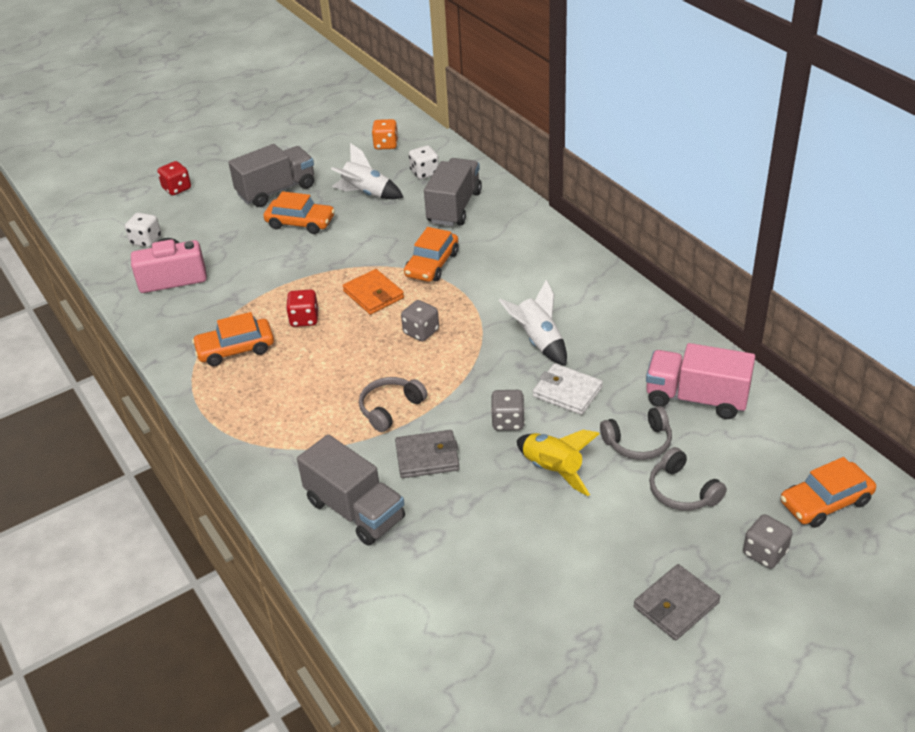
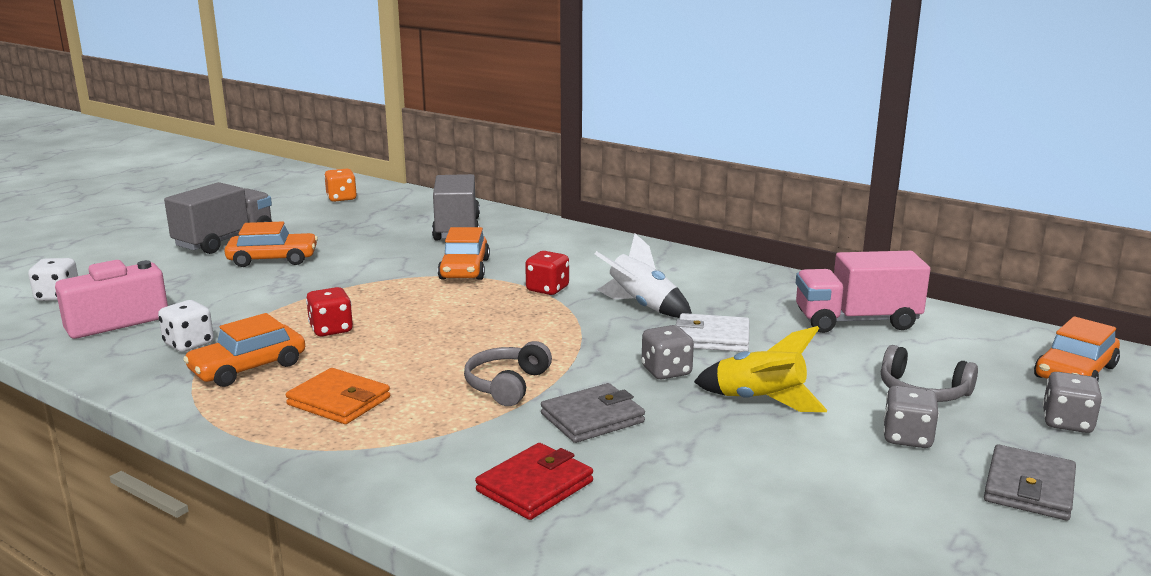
camera: 25 degrees left, 20 degrees down
(177, 189) = (83, 253): red dice -> red dice (547, 289)
(355, 510) = (535, 486): grey truck -> red wallet
(366, 194) = (343, 231): white rocket -> none
(373, 294) = (409, 299): orange wallet -> orange wallet (339, 401)
(421, 332) = (494, 318): grey dice -> grey dice (907, 438)
(424, 173) = (402, 211): white dice -> white dice (189, 344)
(638, 442) = (832, 362): grey headphones -> none

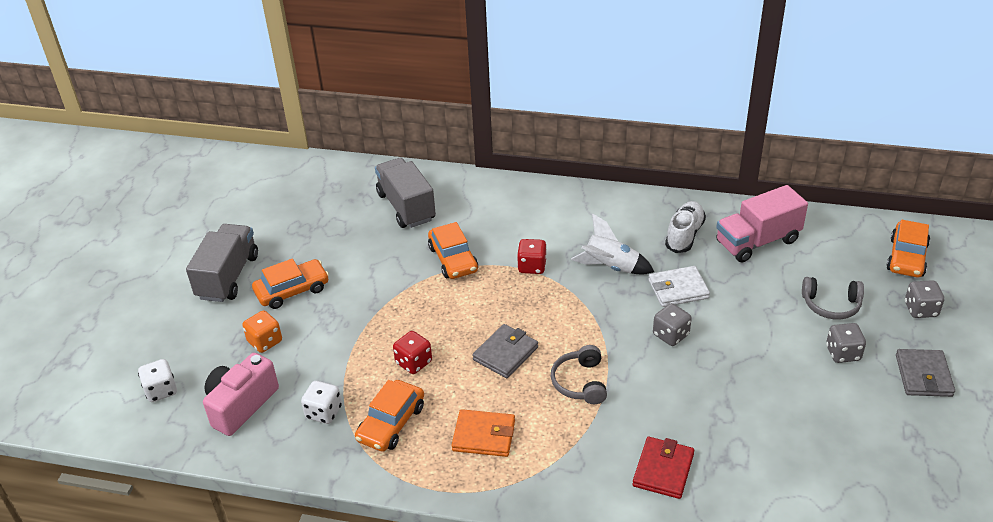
camera: 20 degrees left, 20 degrees up
(341, 198) = (273, 188): orange dice -> orange dice (265, 341)
(592, 418) = (655, 397): grey wallet -> grey wallet (505, 353)
(760, 401) = (744, 347): yellow rocket -> none
(761, 300) = (684, 235): none -> white shoe

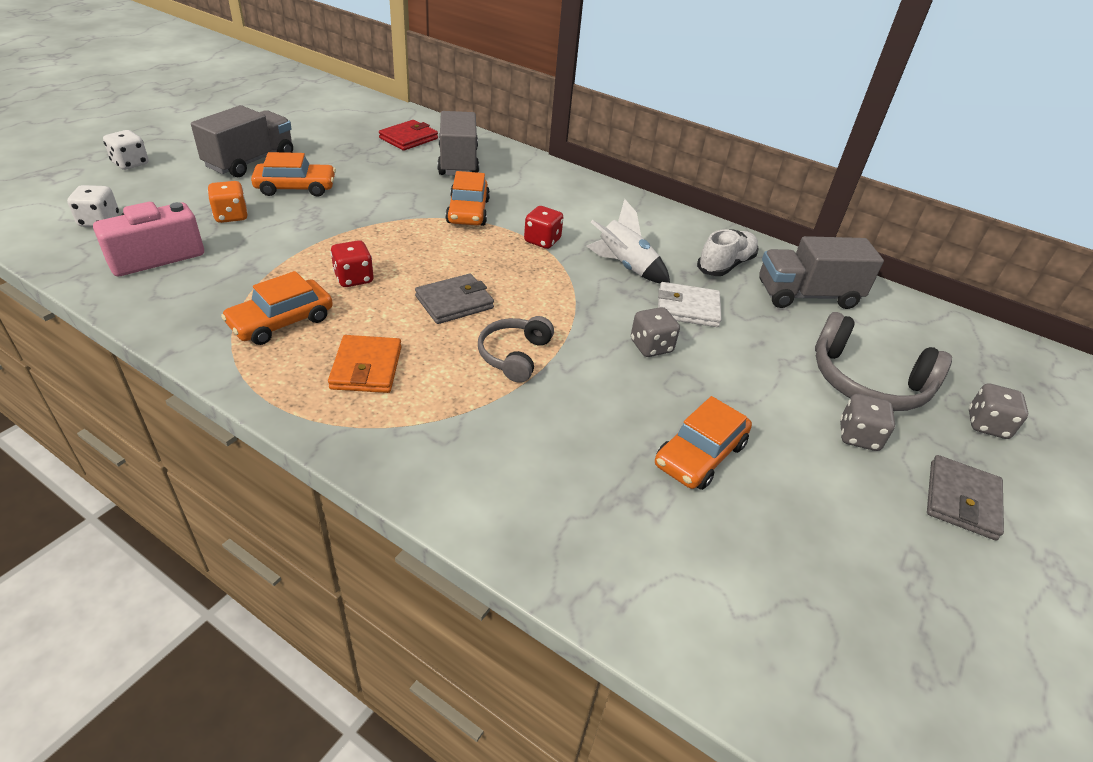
camera: 15 degrees right, 0 degrees up
(324, 412) = (225, 289): white dice -> white dice (130, 163)
(484, 436) = (366, 368): orange wallet -> orange wallet turned 60 degrees clockwise
(663, 470) = (547, 481): red wallet -> red wallet (408, 138)
(757, 241) = (807, 295): pink truck -> grey truck
(831, 305) = (867, 381): grey headphones -> grey headphones, size x1.60
(906, 257) = (989, 366): orange car -> orange car (700, 454)

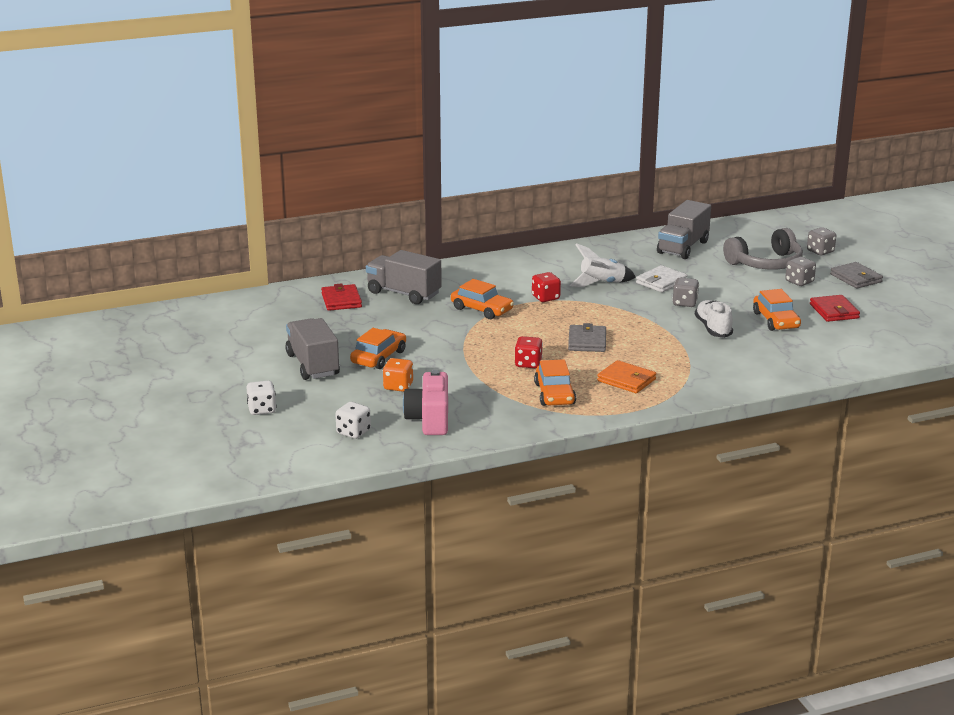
camera: 50 degrees left, 15 degrees down
(514, 355) = (656, 339): grey headphones -> none
(725, 265) = (630, 256): white shoe -> white shoe (713, 328)
(811, 515) = (834, 311): none -> red wallet

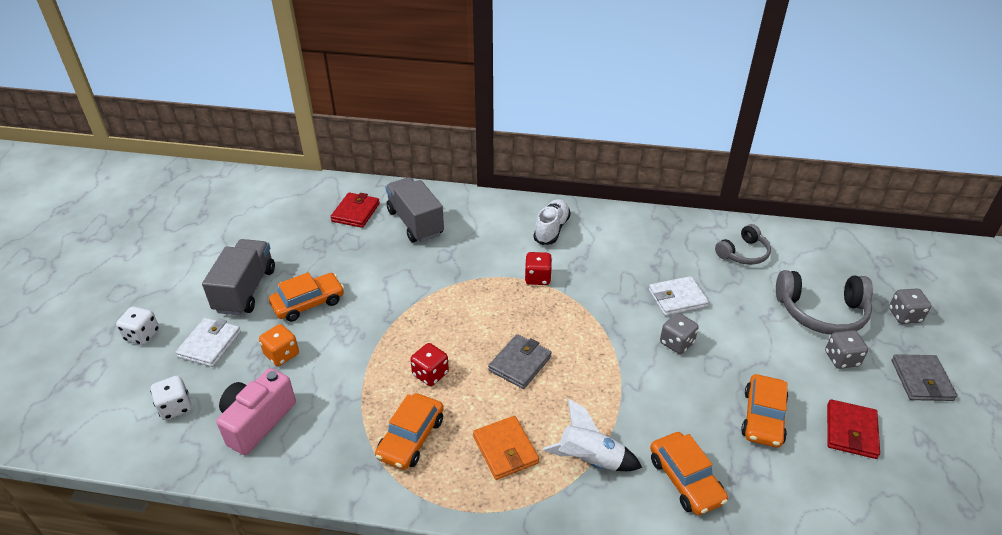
camera: 30 degrees right, 15 degrees up
(329, 398) = (210, 344): none -> white wallet
(482, 309) = (462, 271): orange car -> orange car (685, 479)
(601, 284) = (611, 278): white rocket -> white rocket (589, 460)
(683, 247) = (743, 253): grey truck -> grey headphones
(713, 328) = (675, 400): white shoe -> white shoe (551, 229)

